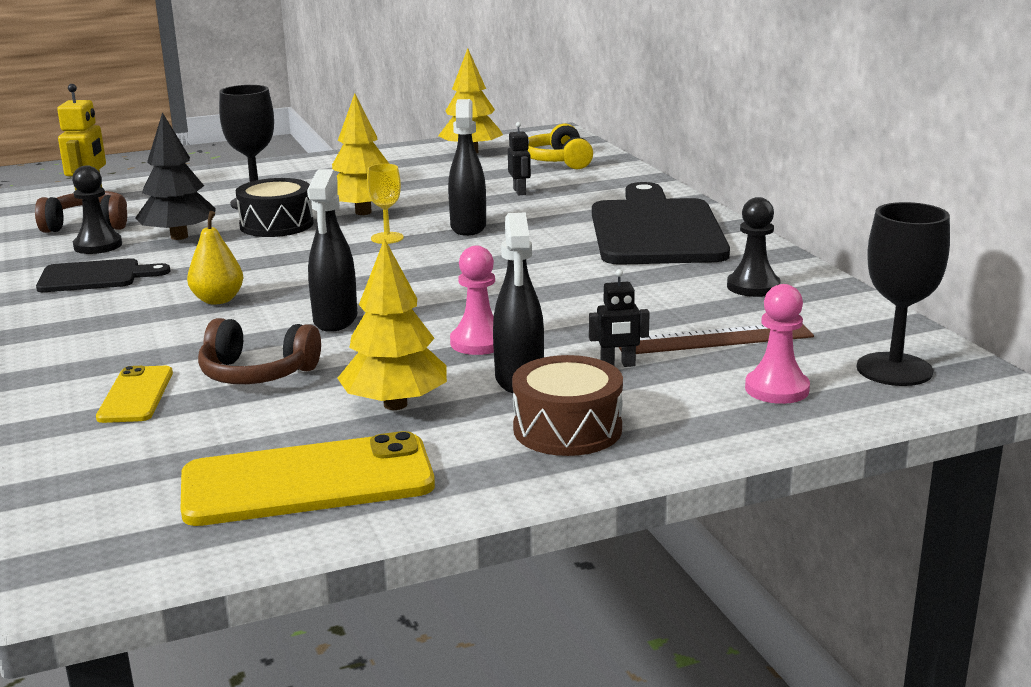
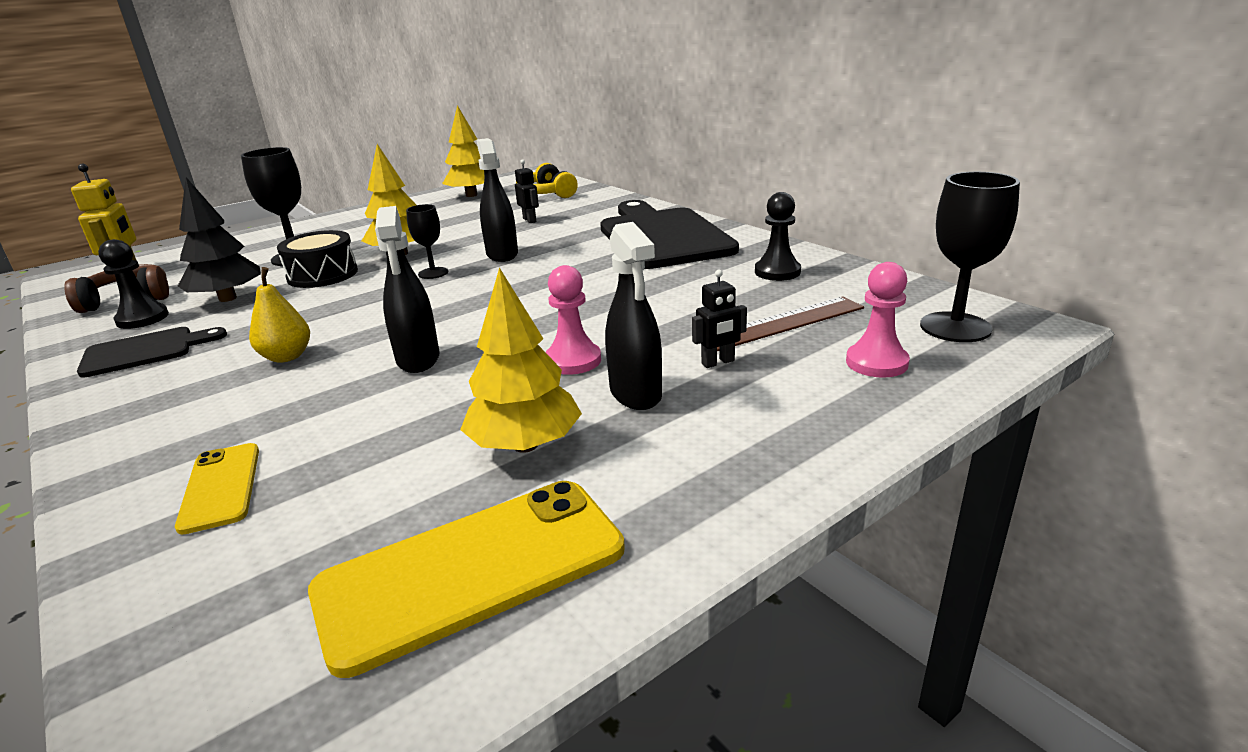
camera: 15 degrees left, 5 degrees up
(257, 374) = (357, 434): brown headphones -> none
(387, 238) = (433, 273): yellow goblet -> black goblet
(567, 429) = (718, 441): brown drum -> none

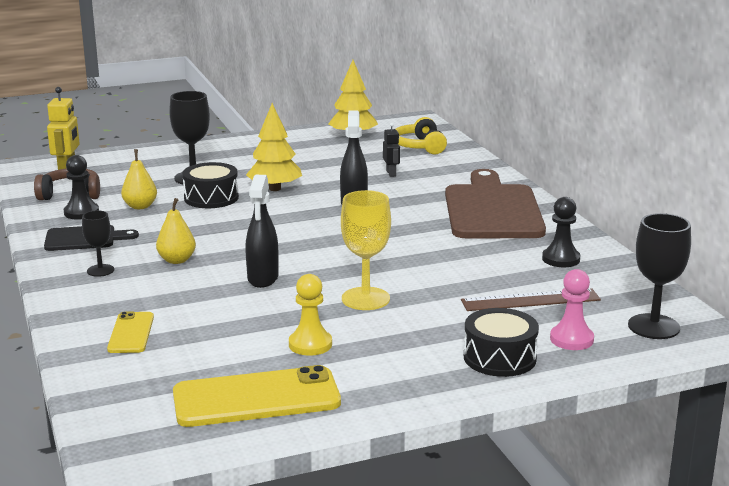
camera: 15 degrees right, 5 degrees down
(227, 298) = (140, 206): black tree -> yellow pear
(433, 273) = (294, 211): black goblet -> black goblet (100, 270)
(525, 445) = (310, 344): yellow tree -> yellow pawn
(573, 360) = (365, 299): pink pawn -> yellow goblet
(636, 394) = (395, 328): black spray bottle -> none
(662, 236) = (492, 210): black cutting board -> brown cutting board
(718, 362) = (463, 318): black robot -> none
(808, 408) = (499, 358): none -> black drum

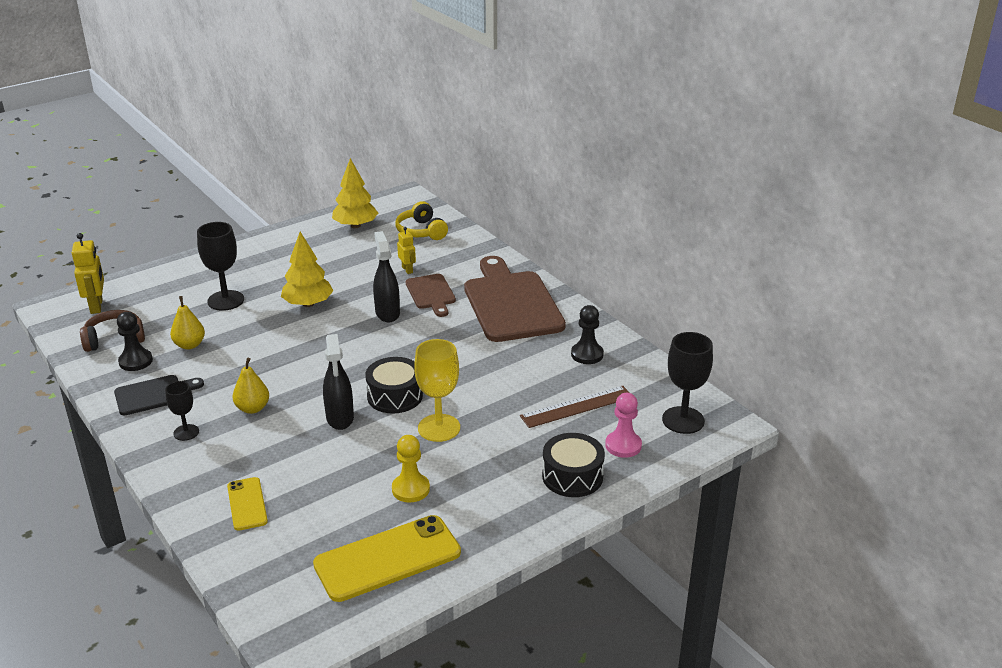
camera: 15 degrees left, 10 degrees up
(211, 198) = (253, 324): black drum -> black drum (395, 396)
(391, 173) = (407, 270): black robot -> yellow robot
(408, 194) = (431, 294): none -> brown cutting board

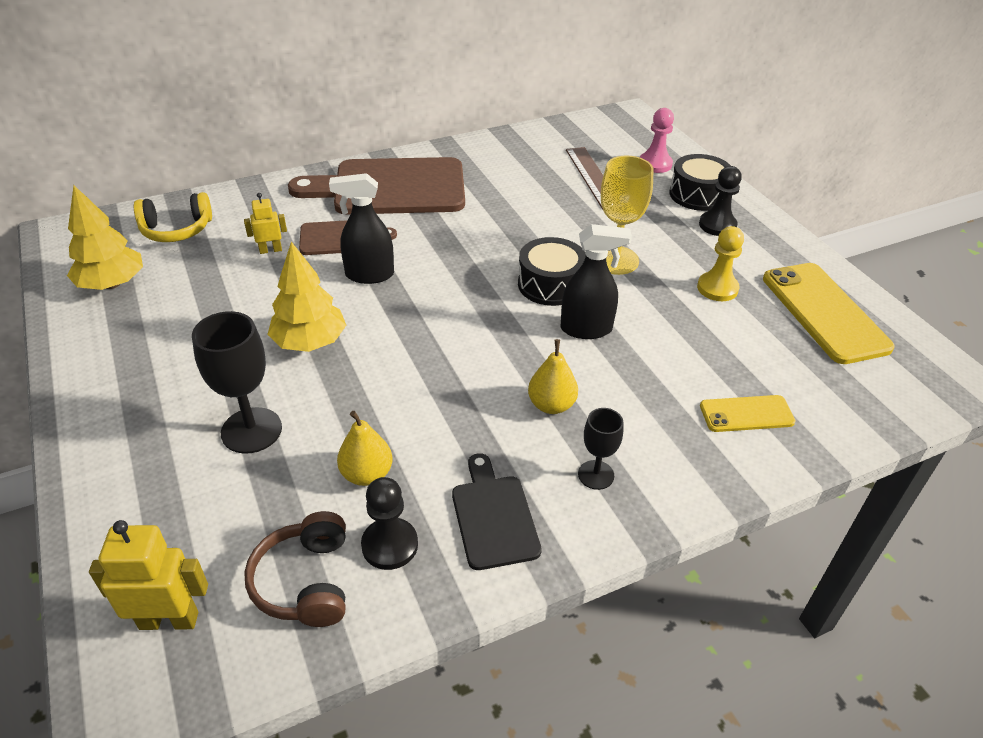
camera: 80 degrees left, 10 degrees up
(587, 354) = (507, 159): black pawn -> black pawn (717, 225)
(683, 420) = (622, 132): black goblet -> none

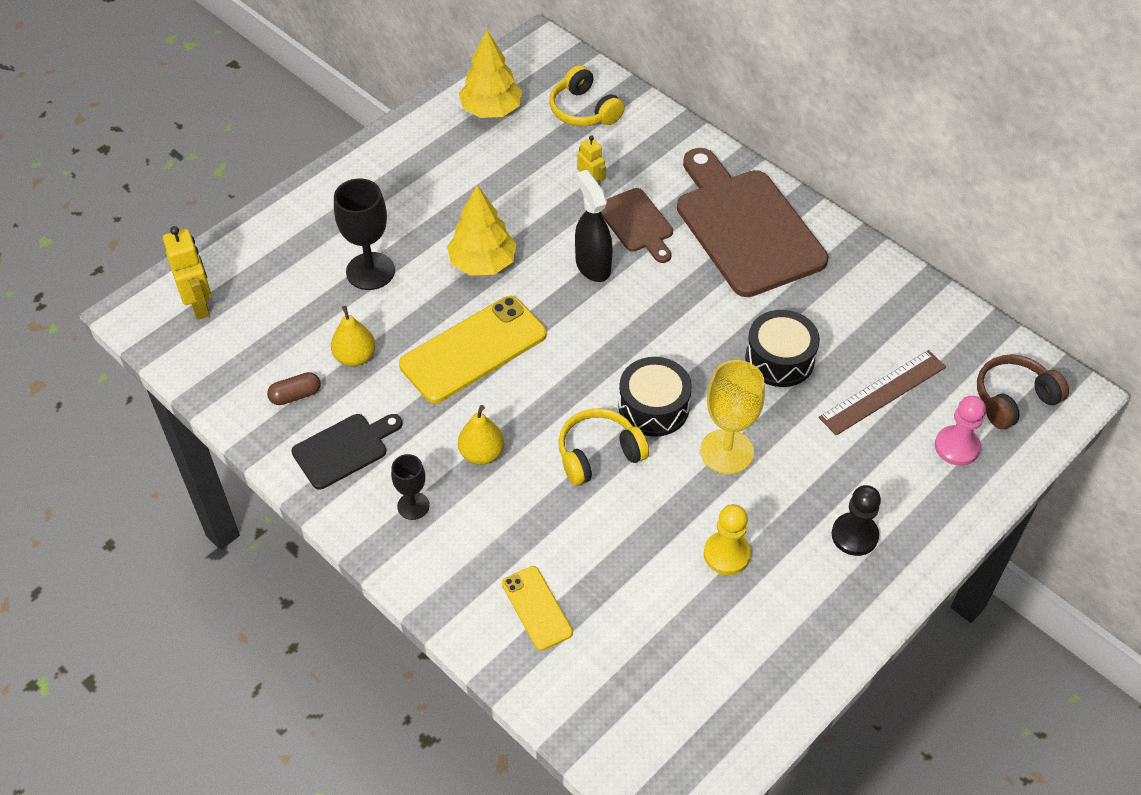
camera: 70 degrees right, 10 degrees up
(305, 581) = (250, 360): brown headphones -> brown headphones (1013, 399)
(390, 545) = (295, 395): black pawn -> brown capsule
(586, 329) = (598, 454): black spray bottle -> yellow headphones
(698, 195) = (912, 504): black drum -> black drum (779, 359)
(824, 312) = (737, 664): yellow phone -> yellow phone (473, 350)

